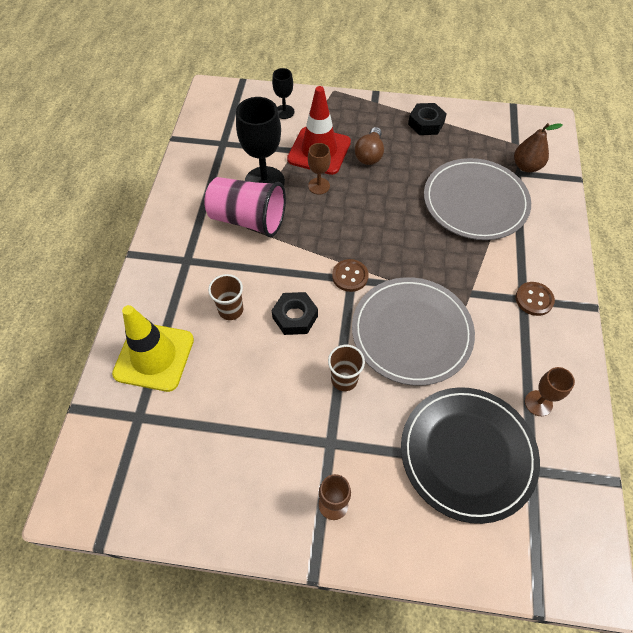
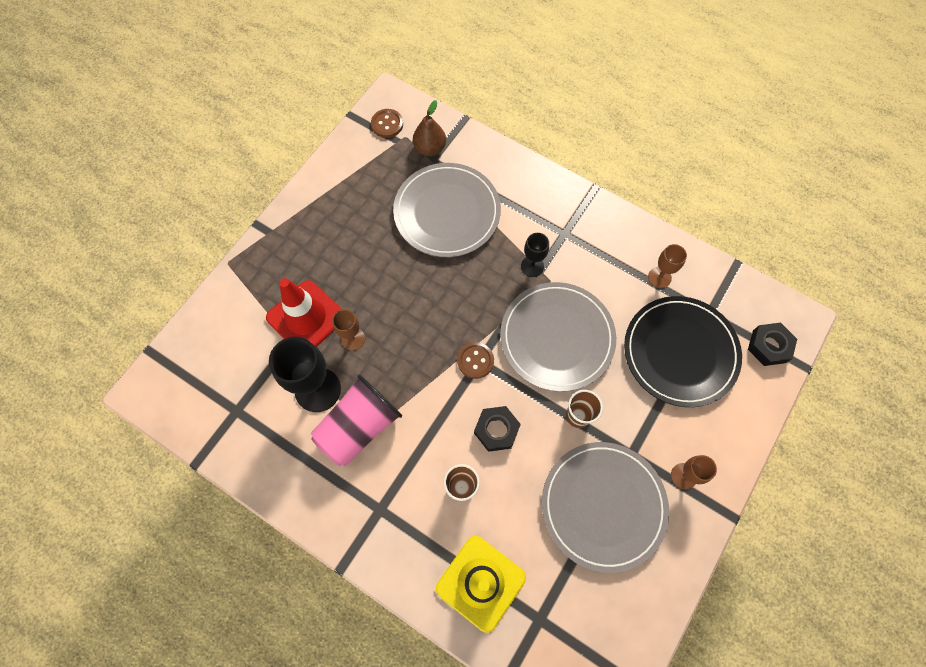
camera: 65 degrees left, 10 degrees up
(266, 434) = (603, 506): none -> grey plate
(284, 112) = (228, 327): black goblet -> black goblet (532, 266)
(369, 155) = (339, 272): brown light bulb -> none
(426, 123) = (328, 201): black nut -> black nut (769, 346)
(534, 299) = (569, 225): brown button -> brown button (387, 124)

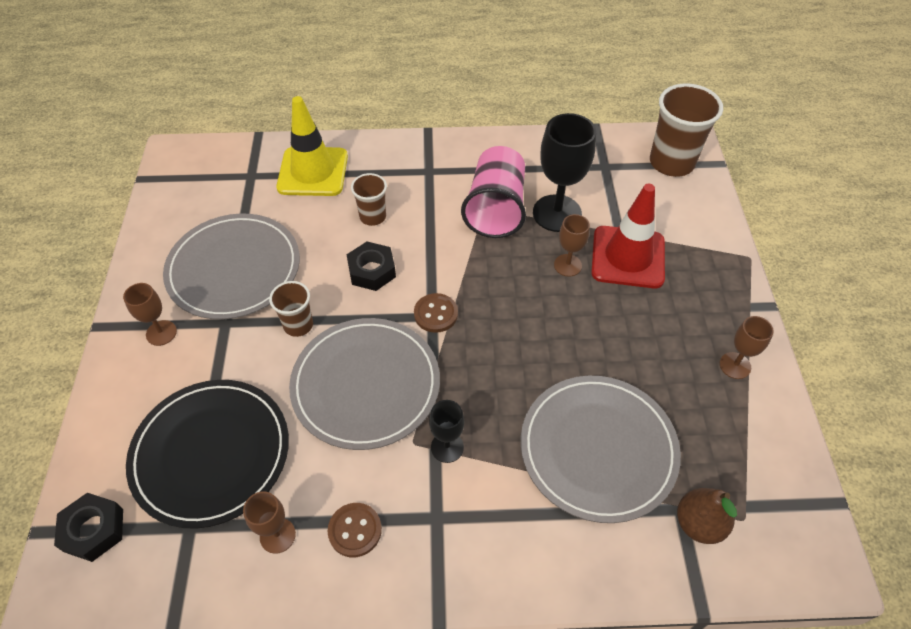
camera: 145 degrees right, 15 degrees down
(183, 377) = (671, 163): none -> brown cup
(322, 205) = (735, 365): none -> brown goblet
(387, 124) = (784, 522): brown button -> brown button (355, 530)

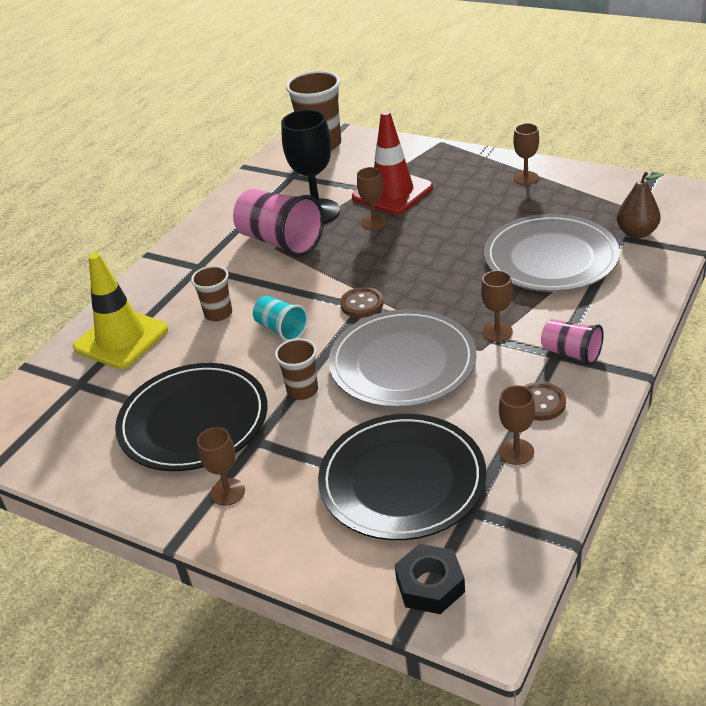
camera: 55 degrees left, 15 degrees down
(234, 269) = (193, 421): grey plate -> black plate
(372, 271) = (281, 329): black nut -> turquoise cup
(444, 531) = (571, 353): none -> pink cup
(447, 447) = (497, 332): black goblet -> brown goblet

